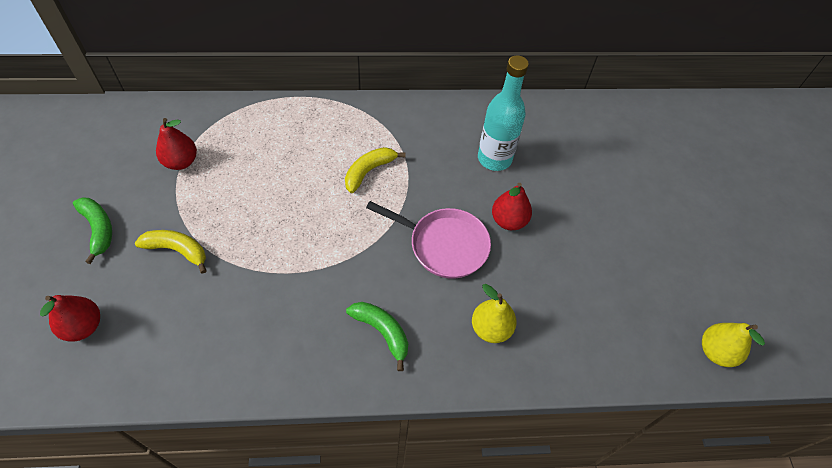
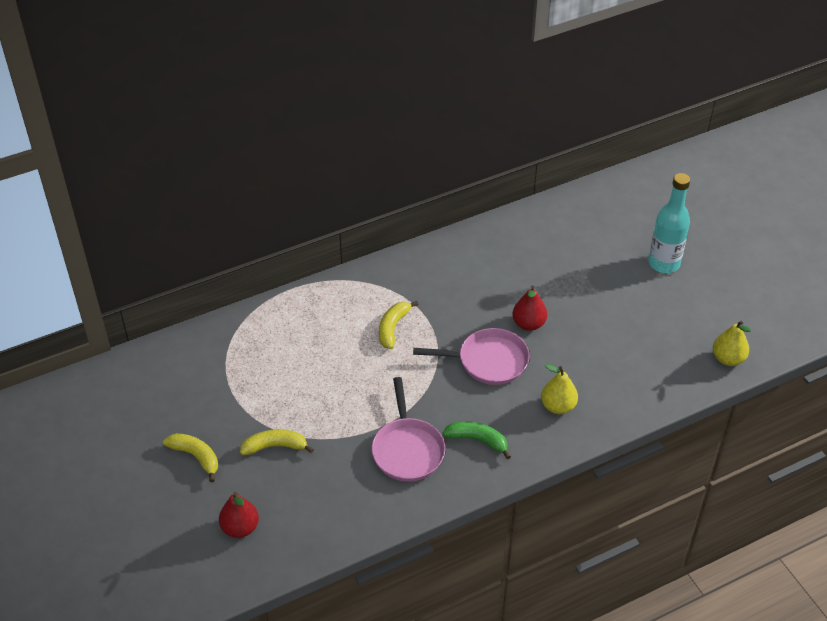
camera: 20 degrees left, 10 degrees down
(98, 229) = (196, 457): green banana -> yellow banana
(181, 162) = (226, 379): red pear -> none
(303, 310) = (407, 449): none -> pink pan
(494, 158) = (490, 279): turquoise bottle -> turquoise bottle (664, 263)

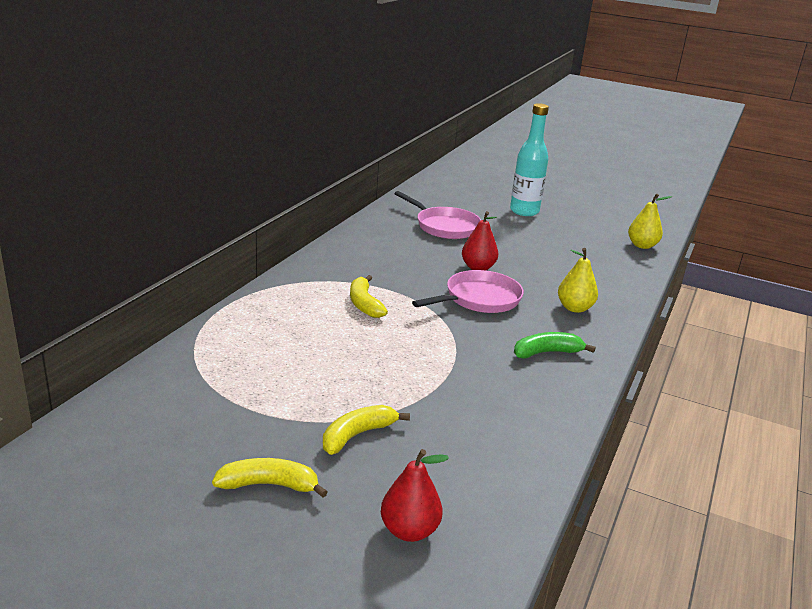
camera: 40 degrees left, 20 degrees down
(407, 449) = (496, 383): pink pan -> pink pan (444, 226)

